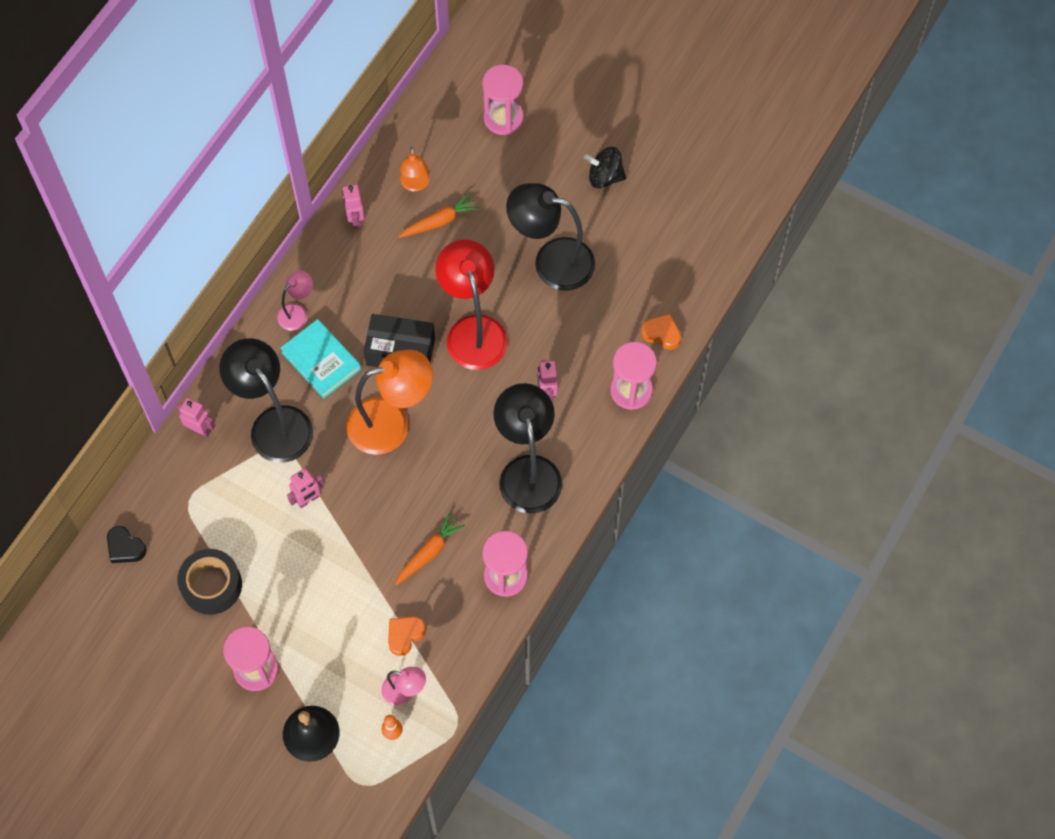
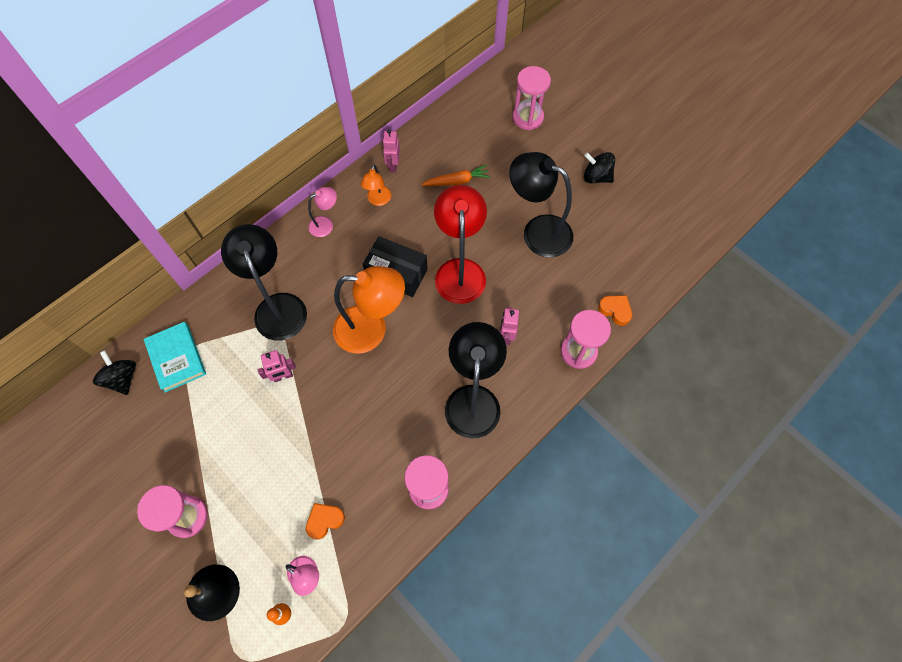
camera: 15 degrees right, 0 degrees up
(125, 547) = (122, 378): black heart -> black spinning top
(200, 429) = (218, 296): pink robot -> none
(211, 585) = (178, 430): black tape -> none
(321, 361) = (331, 265): turquoise book -> turquoise book (177, 358)
(415, 185) = (446, 150): orange lamp -> orange lamp (378, 200)
(429, 552) = (368, 449): orange carrot -> none

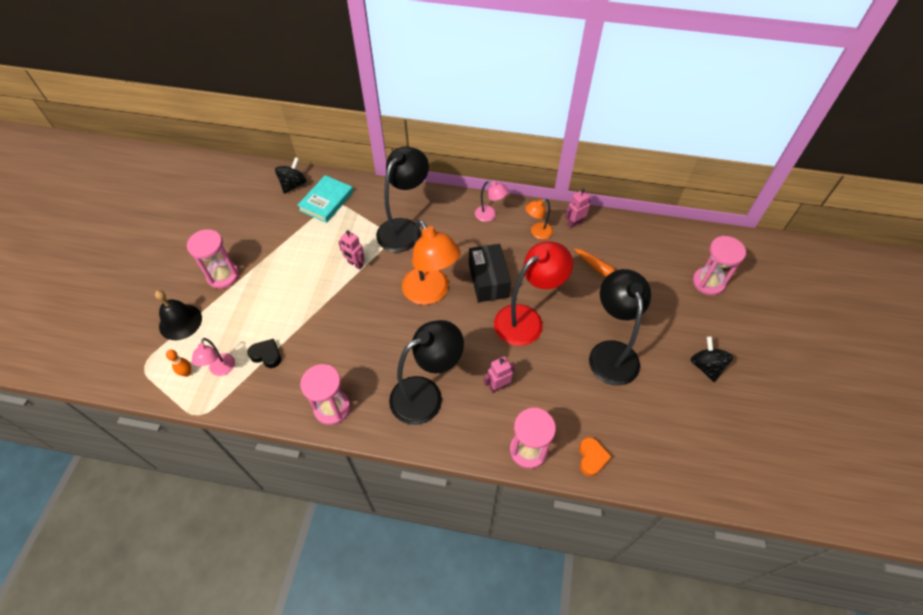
camera: 55 degrees right, 10 degrees down
(324, 520) = (266, 355): orange heart -> black heart

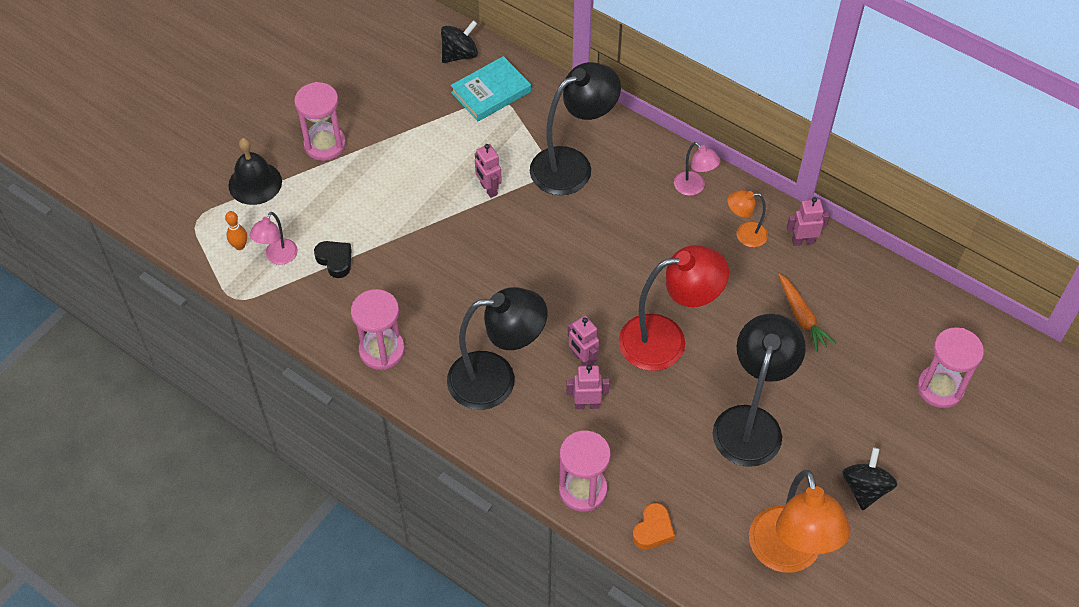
camera: 25 degrees right, 0 degrees up
(430, 293) = (563, 261): orange lamp -> orange lamp (788, 555)
(478, 355) = (582, 359): none -> pink robot
(488, 280) = (645, 273): black box -> none

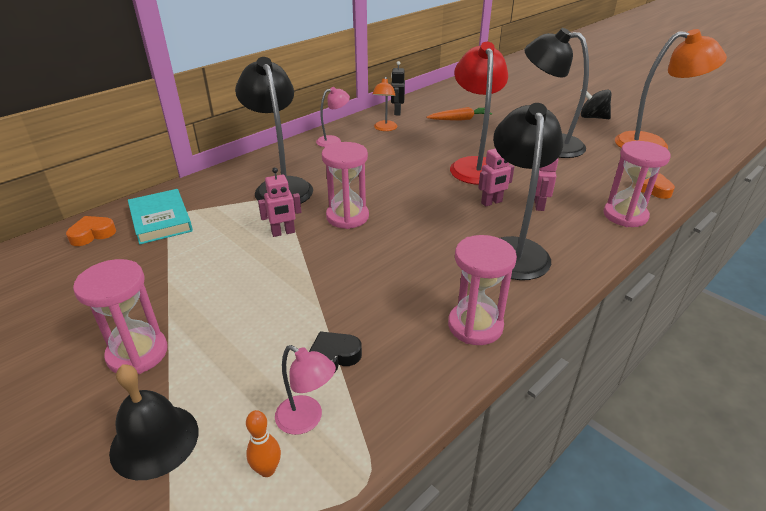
camera: 80 degrees left, 20 degrees down
(459, 54) = (92, 234): black spinning top -> orange heart
(803, 241) = (397, 112): pink robot -> black robot
(940, 388) = (516, 91): pink hourglass -> pink hourglass (347, 217)

